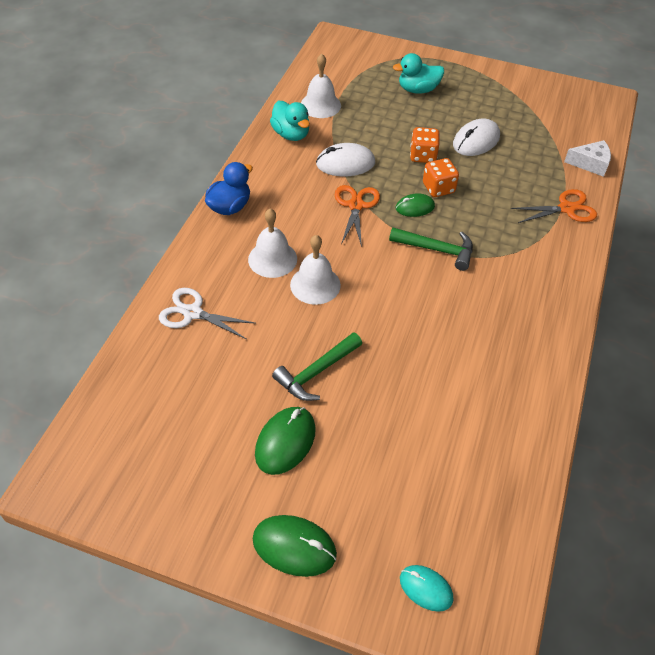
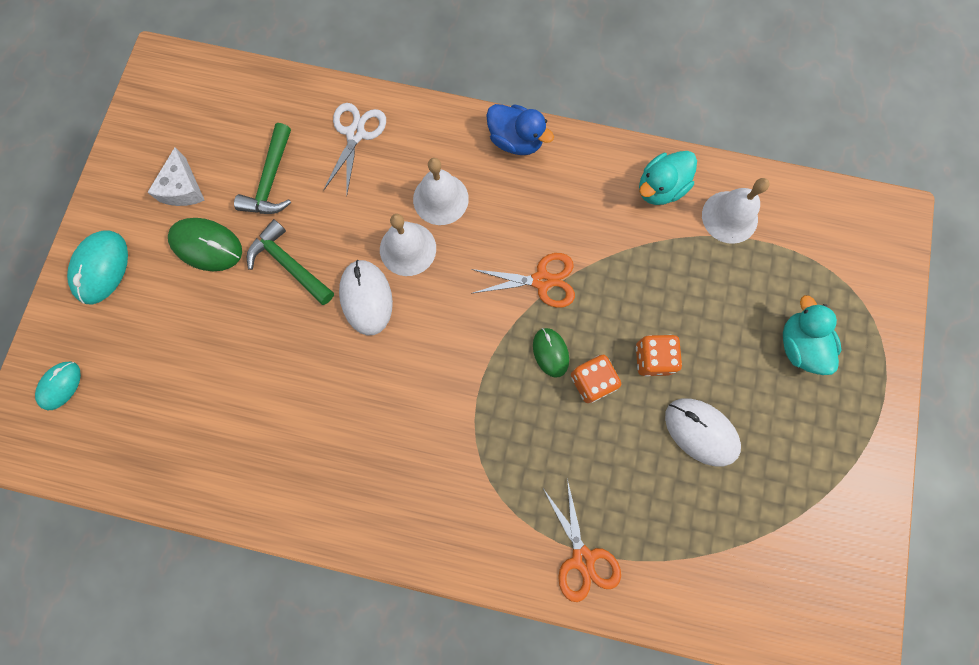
camera: 85 degrees right, 25 degrees up
(294, 547) = (101, 268): green mouse -> turquoise mouse
(345, 163) = (617, 261): white mouse -> white mouse (366, 298)
(437, 250) = (480, 383): green hammer -> green hammer (271, 180)
(590, 164) = (685, 603): white cheese -> white cheese (183, 188)

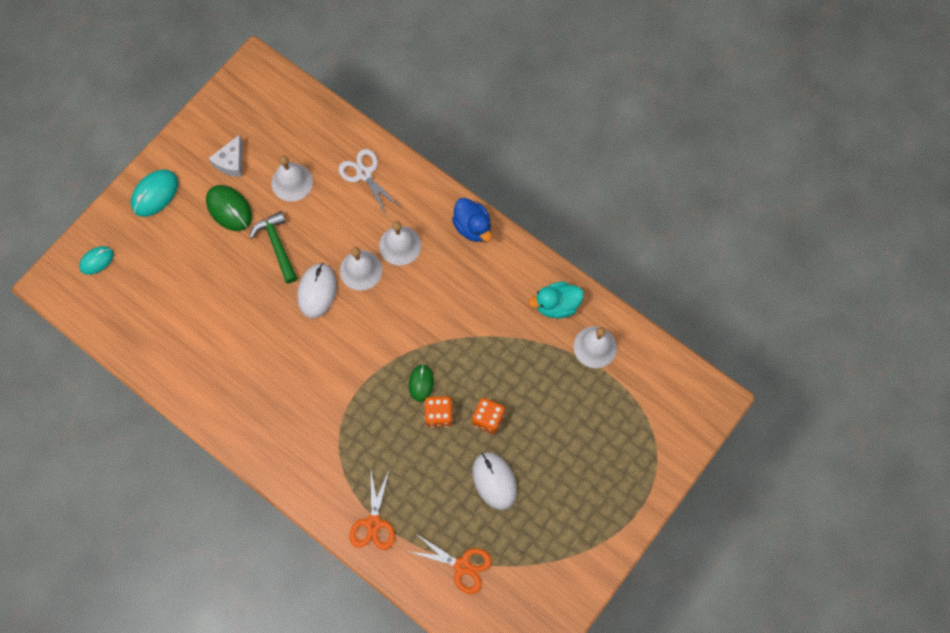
camera: 25 degrees right, 5 degrees down
(271, 180) = (292, 182): green hammer -> white bell
(355, 134) = (364, 174): white scissors -> white scissors turned 75 degrees counterclockwise
(541, 281) = (440, 332): orange scissors -> orange scissors (462, 566)
(799, 345) = (594, 456): turquoise duck -> none

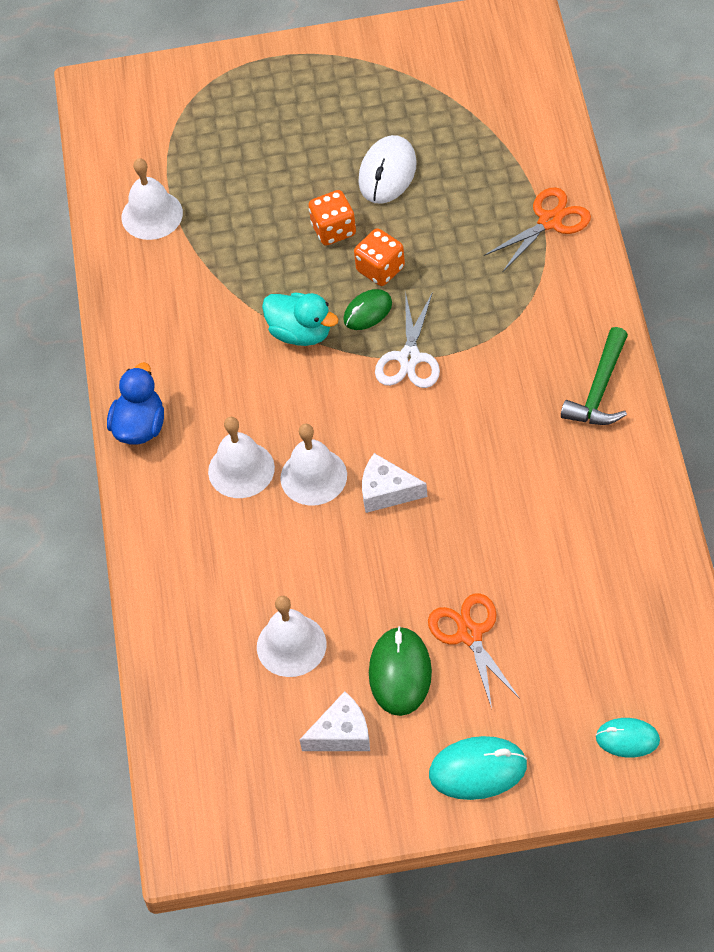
camera: 130 degrees left, 15 degrees down
(277, 245) = (383, 580): green hammer -> green hammer (599, 390)
(317, 291) = (387, 491): white mouse -> white cheese
(364, 174) = (196, 585): white scissors -> white scissors (409, 358)
(462, 566) = (496, 127): orange scissors -> orange scissors (470, 634)
(556, 305) = (144, 281): turquoise duck -> turquoise duck (301, 333)

